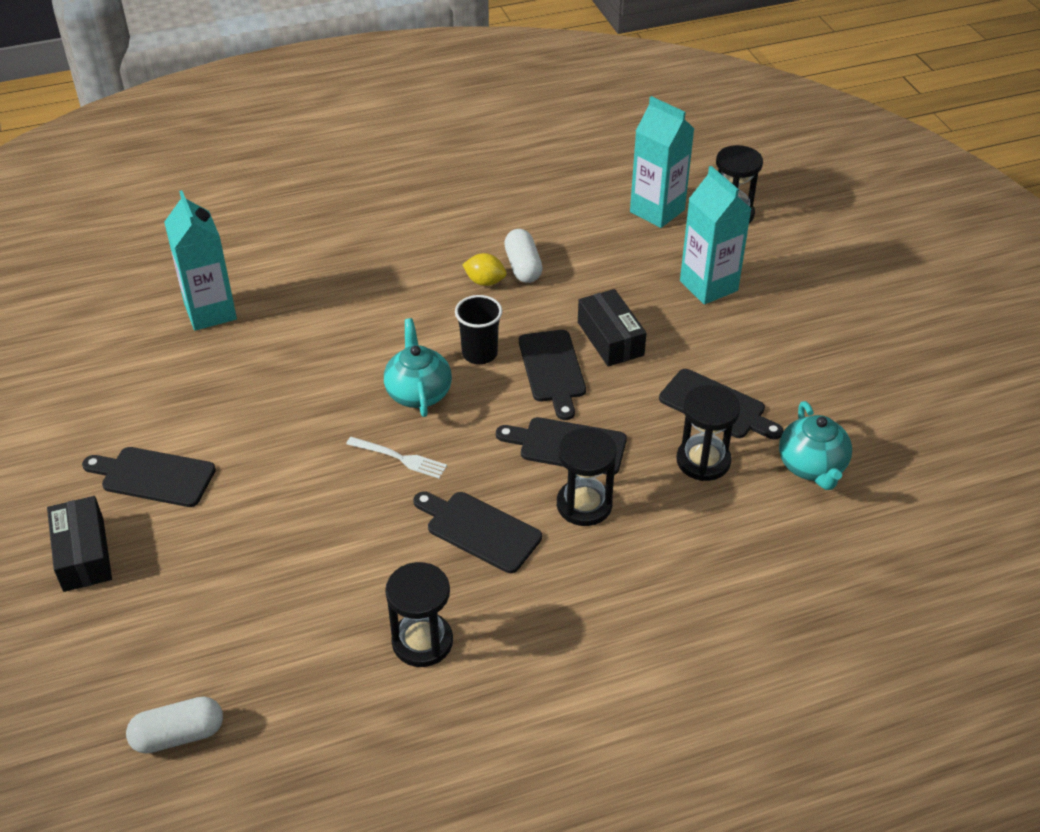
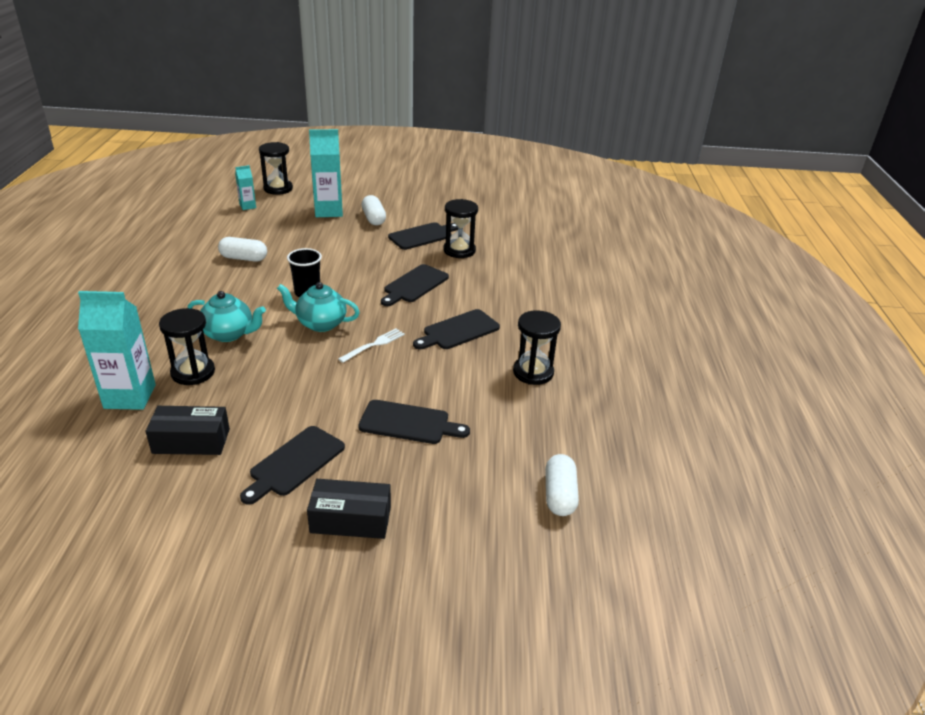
camera: 70 degrees left, 10 degrees down
(485, 282) = (241, 274): yellow lemon -> none
(552, 370) = (347, 273): black cutting board -> black cutting board (409, 423)
(584, 505) = (464, 292): black hourglass -> black hourglass (193, 372)
(610, 339) = (340, 249): black box -> black box (191, 441)
(657, 211) = (247, 206): turquoise carton -> turquoise carton, size x0.51
(725, 337) = (373, 219): none -> white capsule
(812, 467) = (486, 225): turquoise teapot -> turquoise teapot (229, 334)

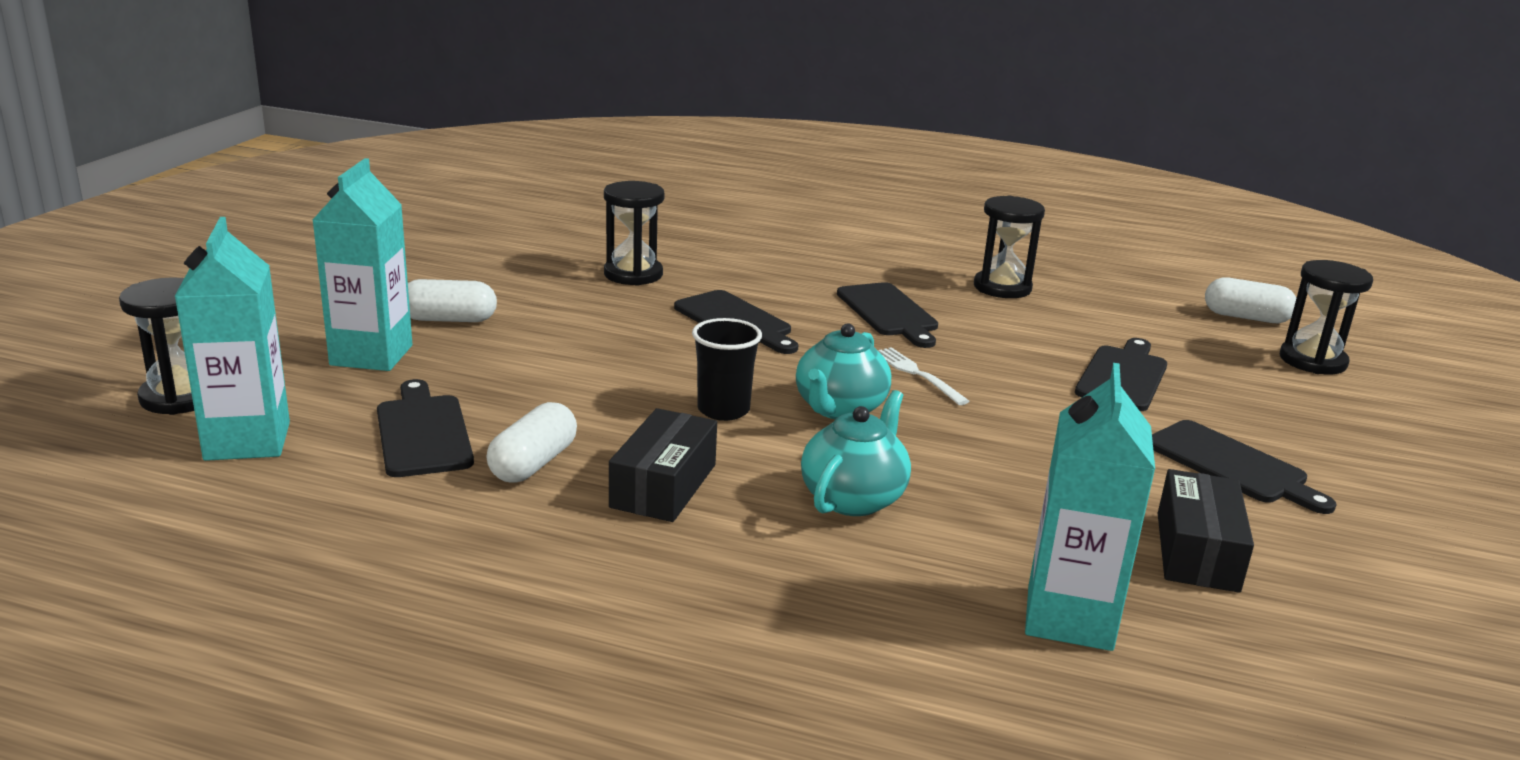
camera: 75 degrees left, 10 degrees down
(193, 372) = (986, 543): black hourglass -> black hourglass (1312, 361)
(247, 206) = (247, 441): turquoise carton -> turquoise carton, size x1.97
(351, 519) = (1335, 437): black box -> black box (663, 486)
(423, 236) = (557, 291): black cutting board -> black cutting board (423, 432)

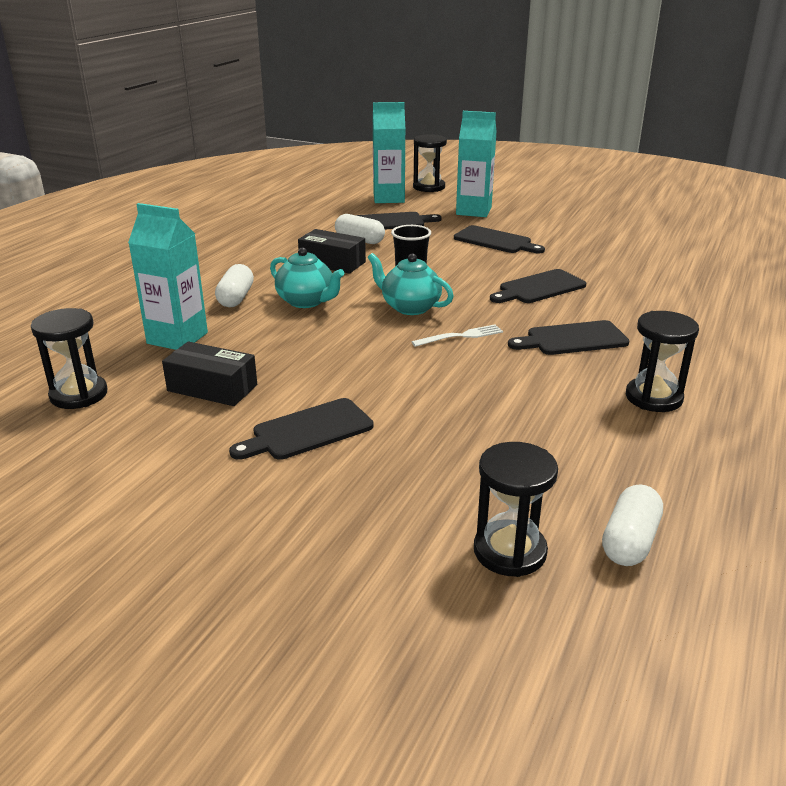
camera: 100 degrees right, 5 degrees up
(449, 319) = (521, 223): white capsule -> white capsule (236, 298)
(633, 274) = (612, 263): black hourglass -> black hourglass (79, 395)
(1123, 376) = (463, 419): black cutting board -> black cutting board (495, 241)

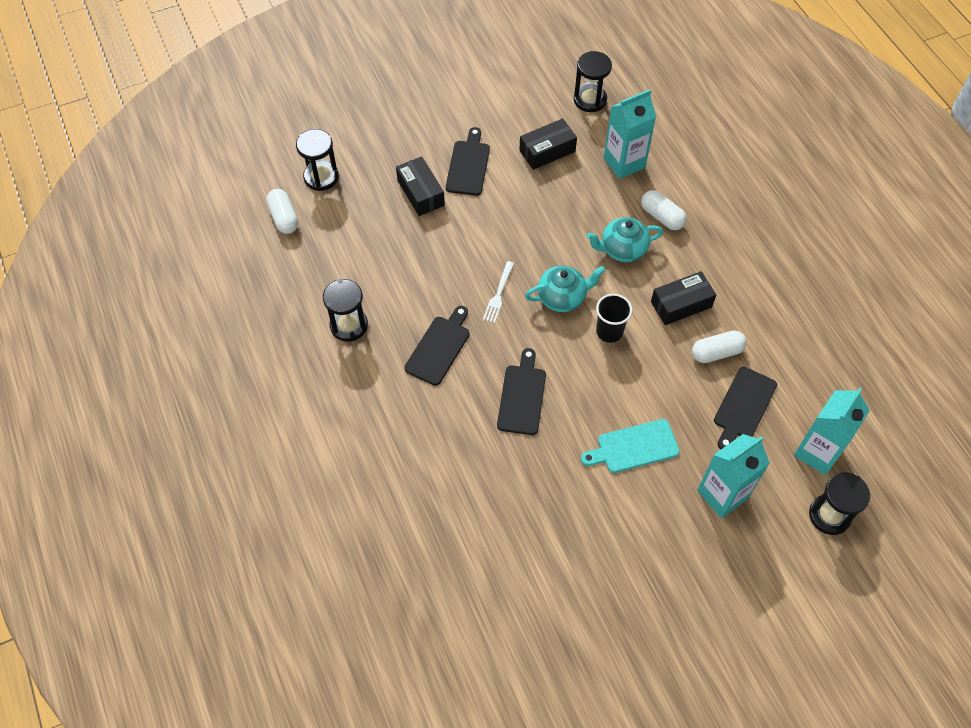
camera: 130 degrees right, 30 degrees up
(404, 444) = (420, 193): none -> black box
(495, 241) = (633, 447): black cutting board -> turquoise cutting board

